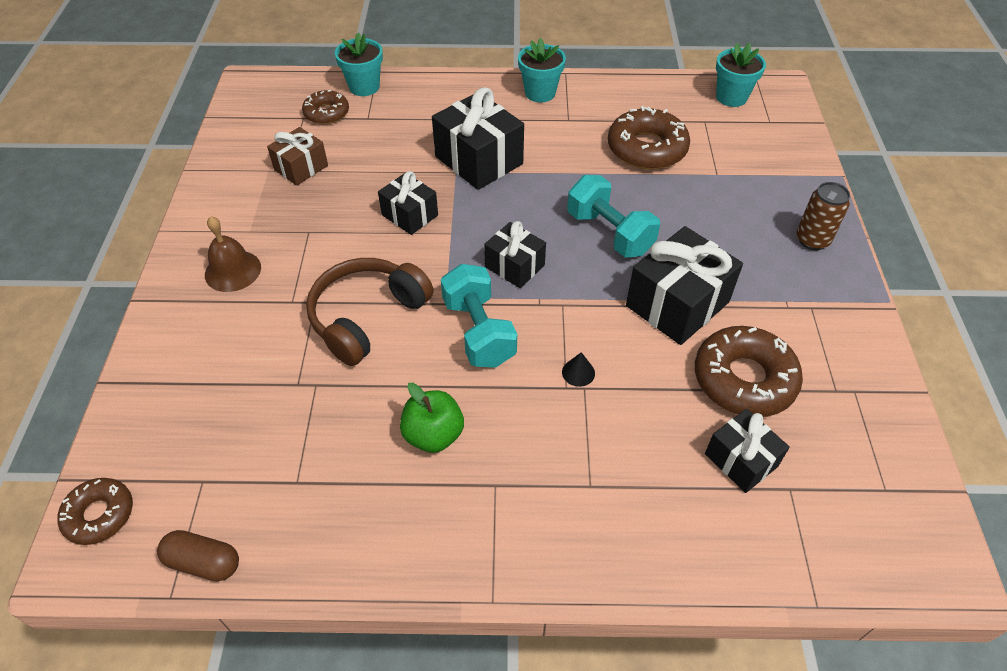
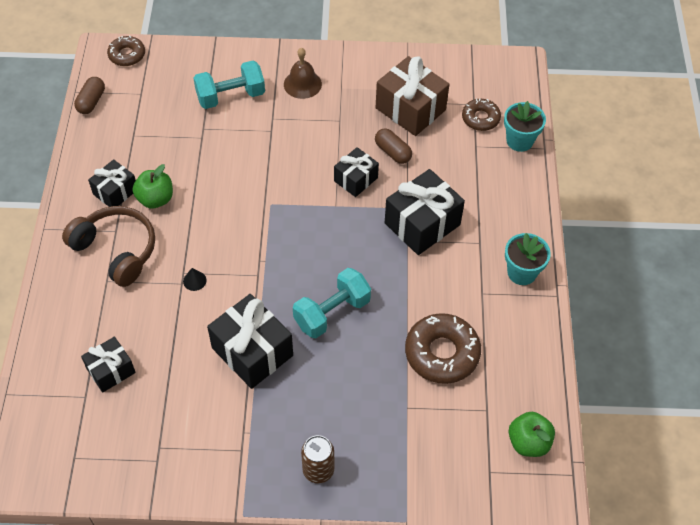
camera: 90 degrees right, 5 degrees up
(301, 167) = (410, 109): brown gift -> brown gift, size x1.68
(367, 317) = (255, 159): brown headphones -> brown headphones (116, 250)
(369, 183) = (393, 152): none -> brown capsule
(478, 331) = (236, 223): turquoise dumbbell -> turquoise dumbbell (231, 96)
(514, 266) = (298, 246): black gift -> black gift (115, 192)
(731, 97) = (528, 442): turquoise flower pot -> green apple
(744, 379) = (176, 385): brown donut -> none

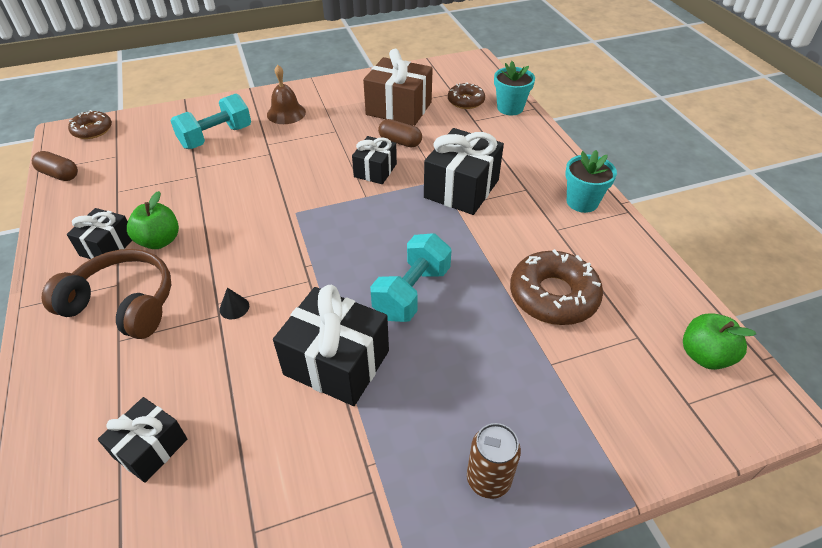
camera: 20 degrees left, 10 degrees down
(91, 102) = (59, 174): brown capsule -> brown capsule turned 60 degrees counterclockwise

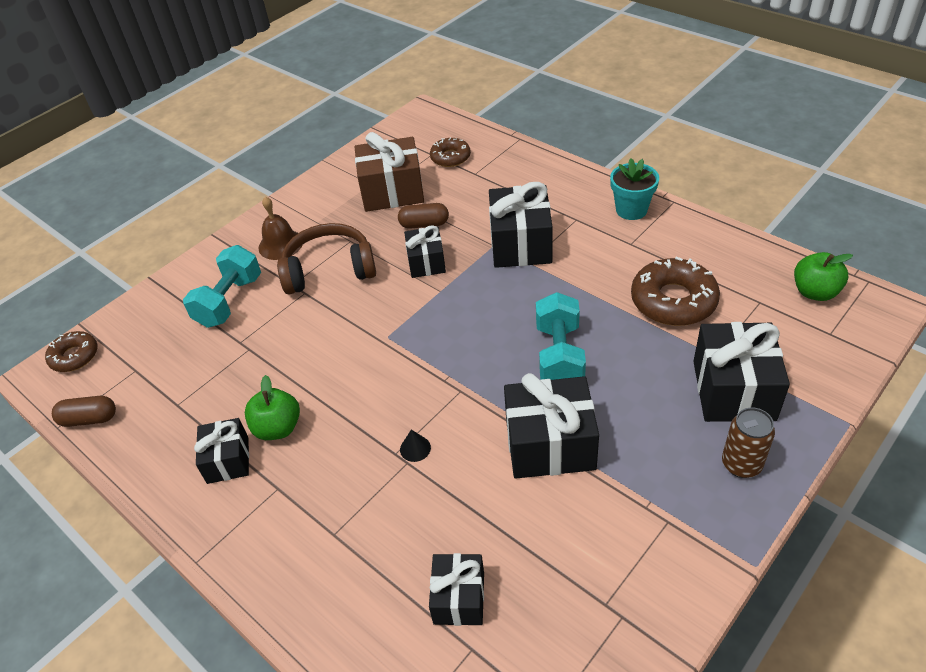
camera: 25 degrees left, 0 degrees up
(123, 303) = (303, 501): brown headphones -> brown headphones (329, 269)
(510, 108) = (497, 147): turquoise flower pot -> none
(541, 405) = (733, 390): none -> black gift

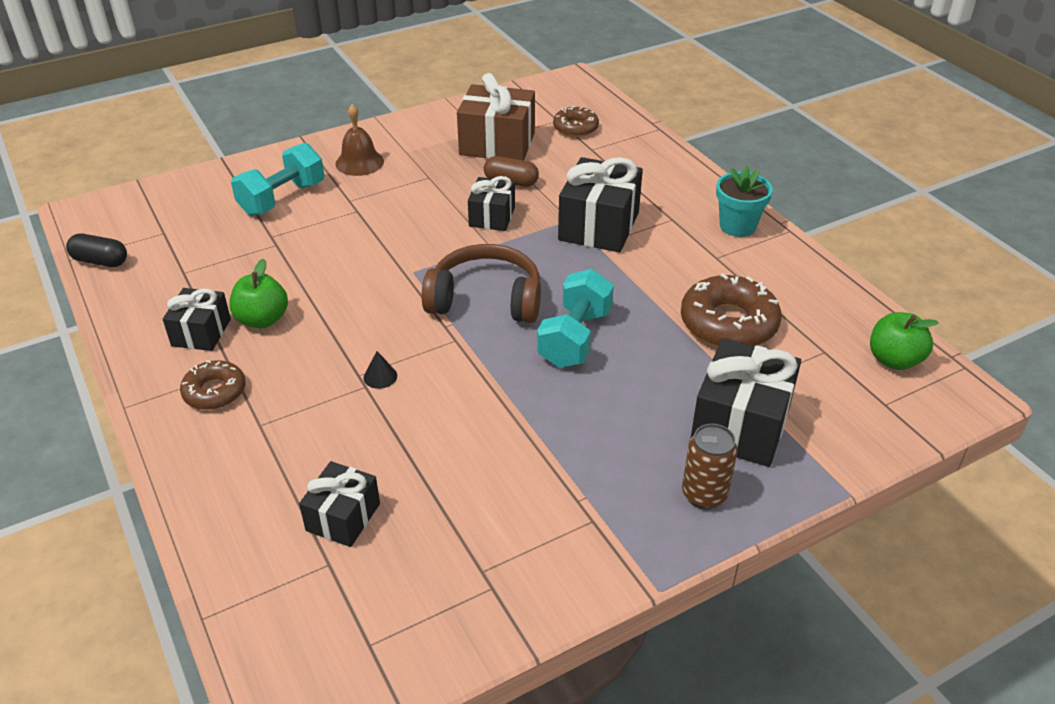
camera: 15 degrees right, 5 degrees down
(74, 356) = (117, 206): brown donut -> brown donut (215, 392)
(89, 419) = (100, 261): brown capsule -> black capsule
(329, 269) = (393, 197): brown headphones -> brown headphones (486, 299)
(550, 444) = (515, 414): black gift -> none

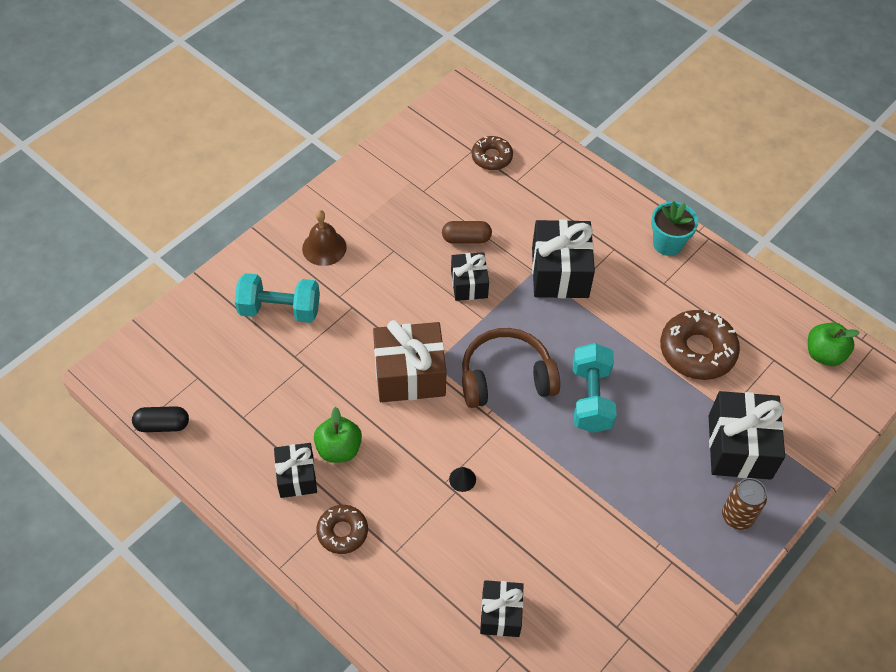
camera: 20 degrees left, 15 degrees up
(282, 198) = (280, 309): turquoise dumbbell -> turquoise dumbbell turned 75 degrees clockwise
(497, 144) = (433, 194): brown gift -> brown gift (409, 374)

